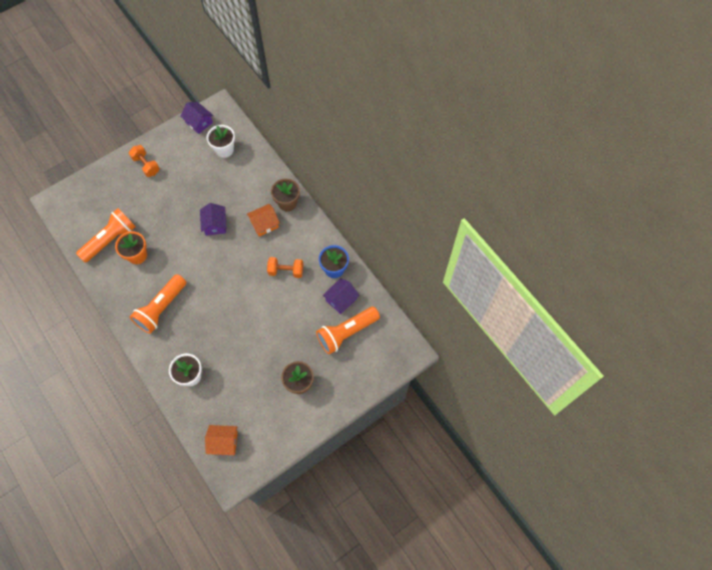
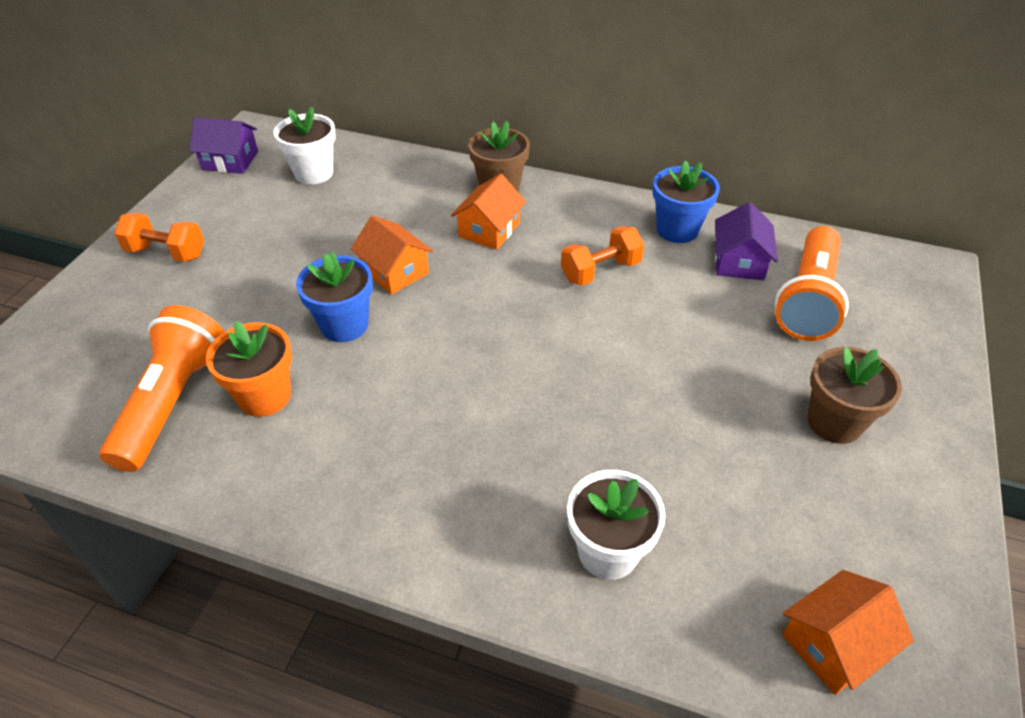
camera: 35 degrees left, 20 degrees down
(161, 308) = (409, 460): orange flashlight -> none
(181, 240) = (344, 325): none -> blue flower pot
(215, 224) = (395, 271): purple house -> orange house

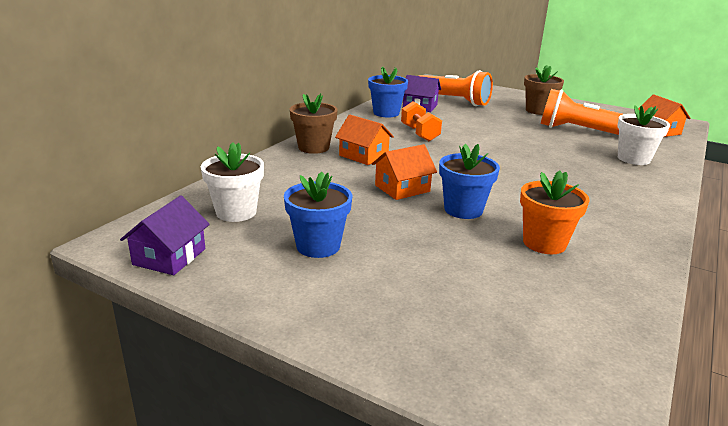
camera: 80 degrees left, 20 degrees down
(166, 253) = (334, 295): orange dumbbell -> none
(173, 401) = (557, 285): orange flashlight -> orange flashlight (579, 131)
(251, 231) = (318, 246): none -> blue flower pot

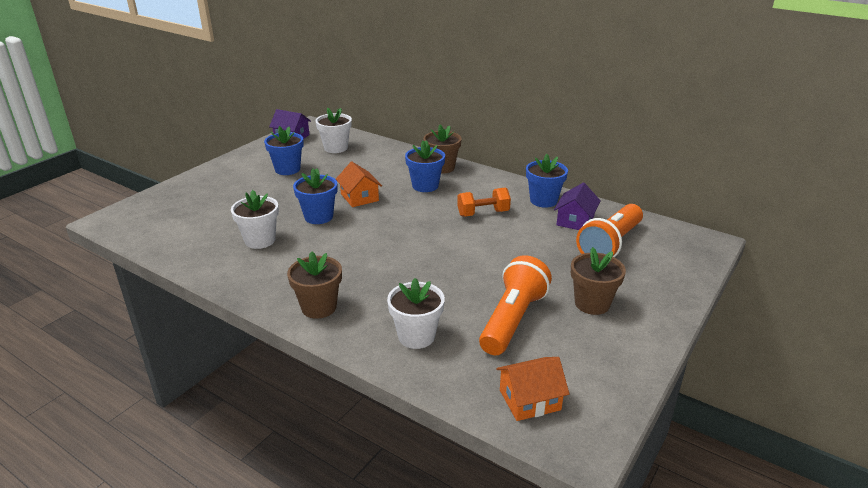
camera: 95 degrees right, 5 degrees up
(363, 155) = (425, 186): orange house -> blue flower pot
(544, 243) = (260, 240): orange flower pot -> white flower pot
(639, 197) = (319, 307): none -> brown flower pot

